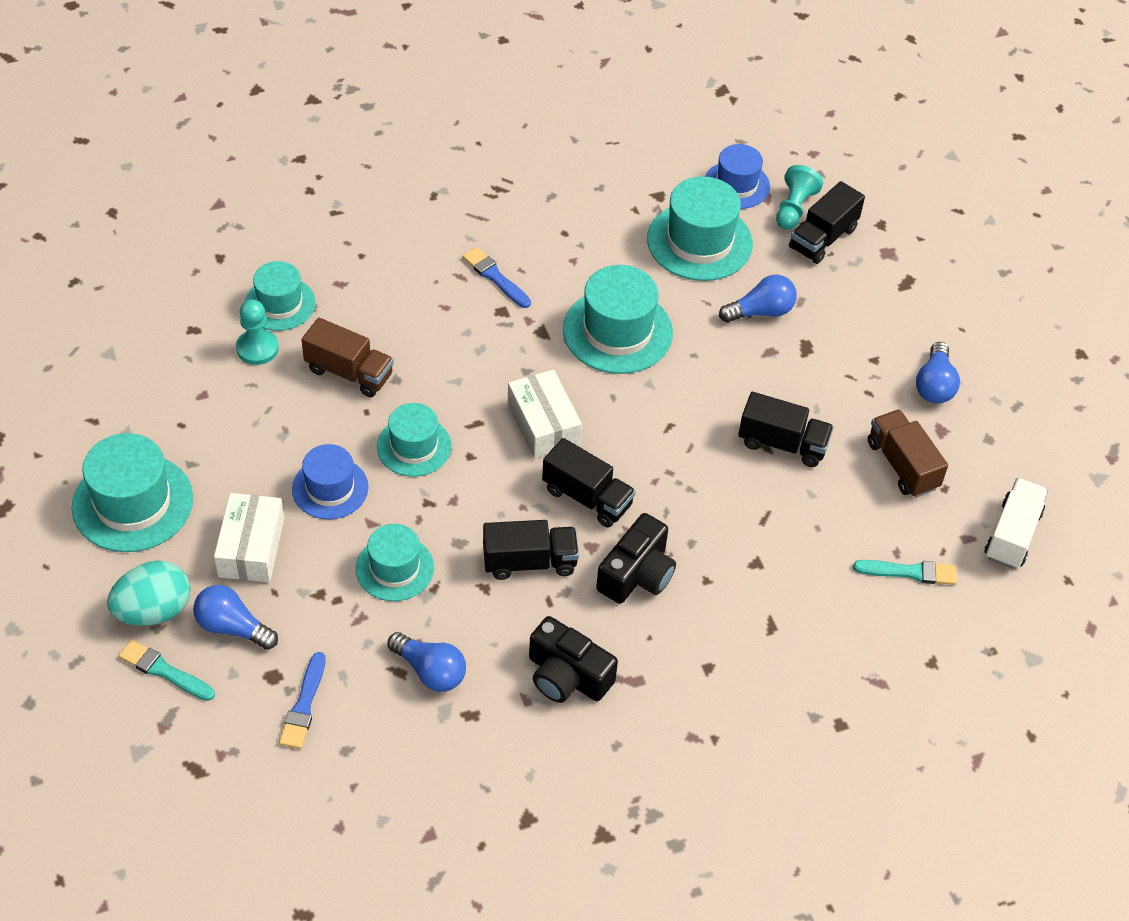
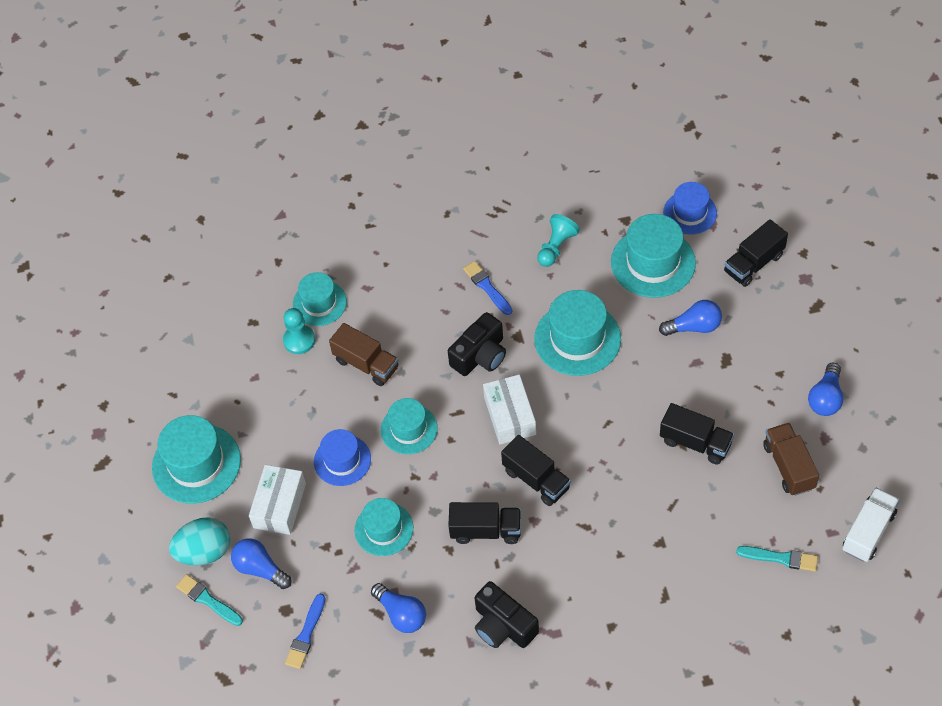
camera: 15 degrees right, 5 degrees up
(637, 574) = (566, 546): black camera -> black camera (480, 355)
(794, 208) = (734, 236): turquoise pawn -> turquoise pawn (556, 247)

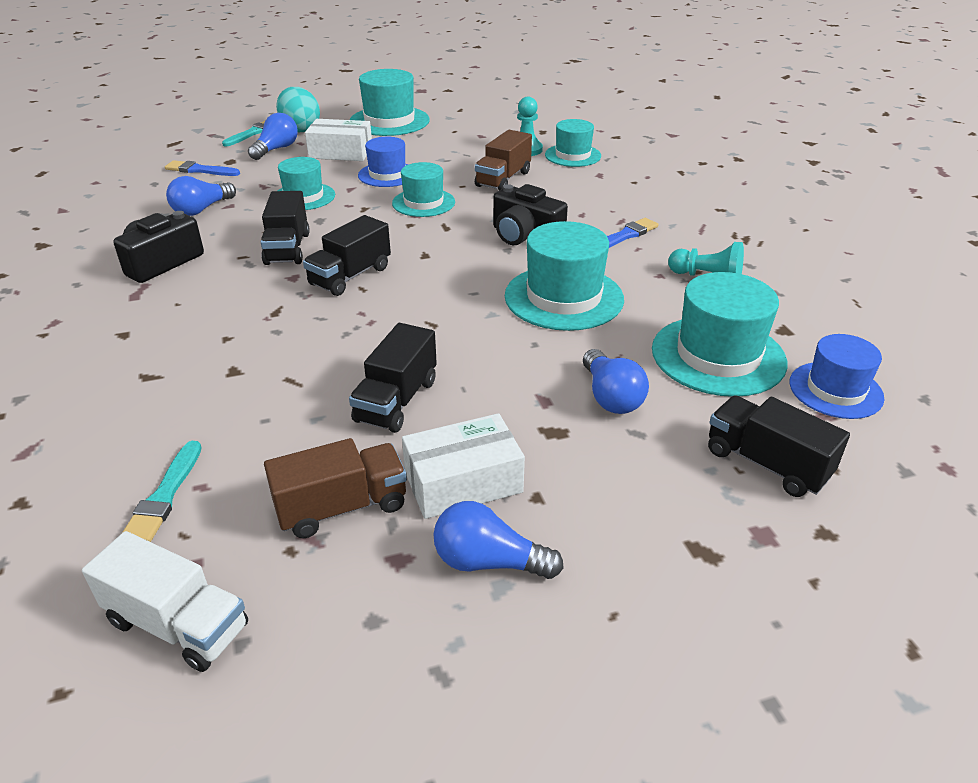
camera: 80 degrees right, 20 degrees down
(509, 416) = (441, 256): white box -> white box (463, 482)

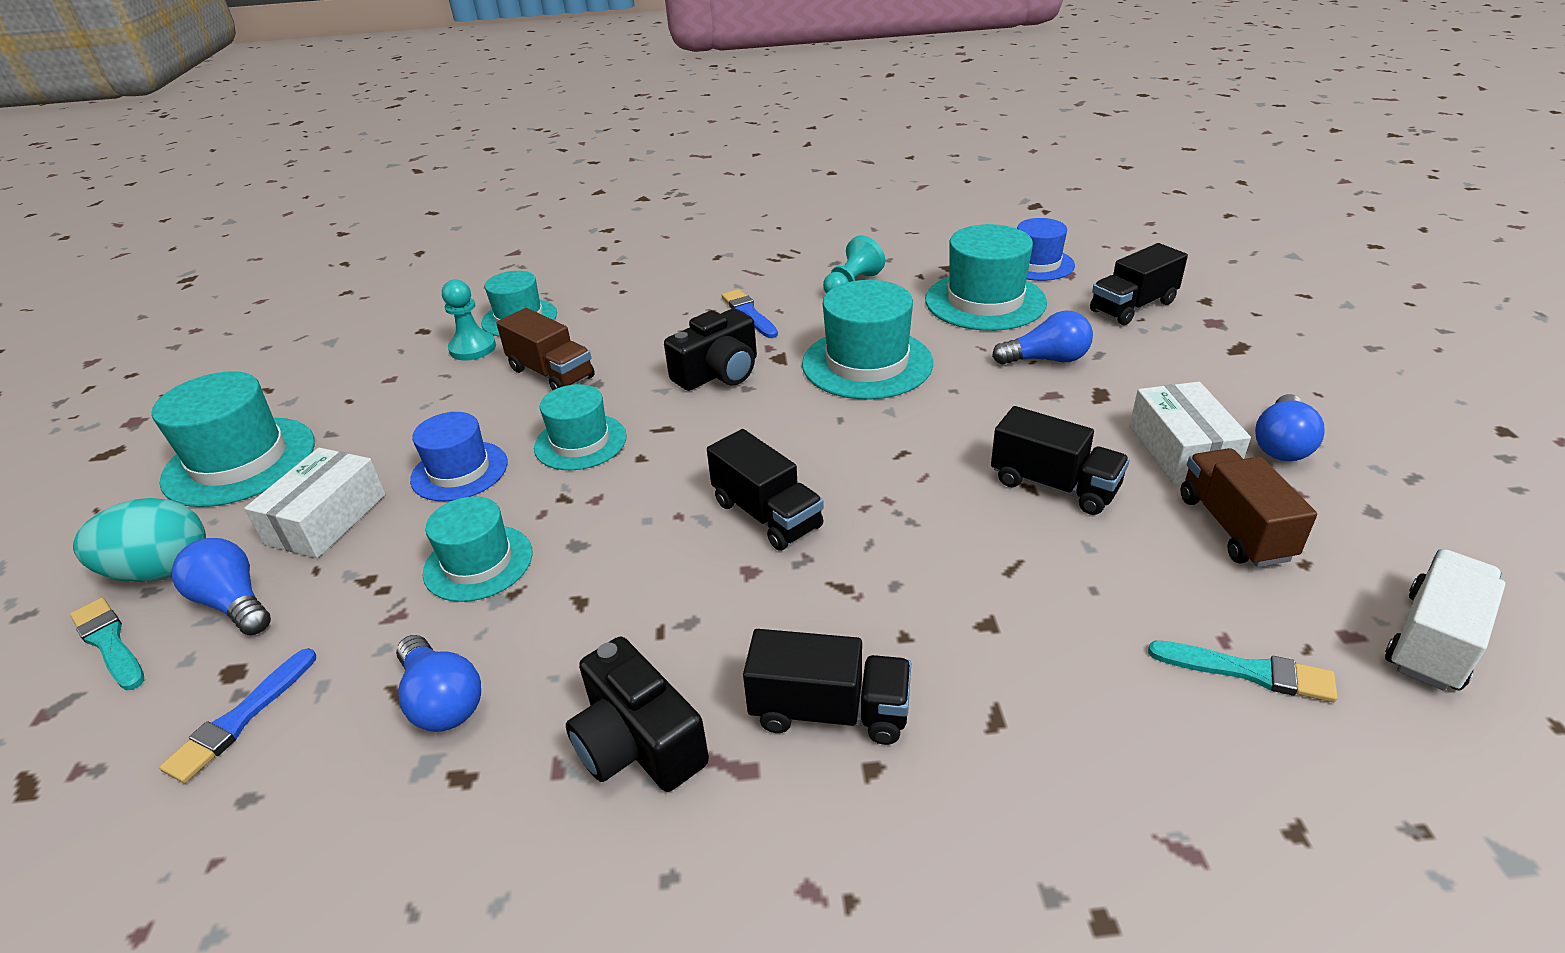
camera: 75 degrees left, 0 degrees up
(287, 248) = (656, 579): black truck -> black truck (829, 711)

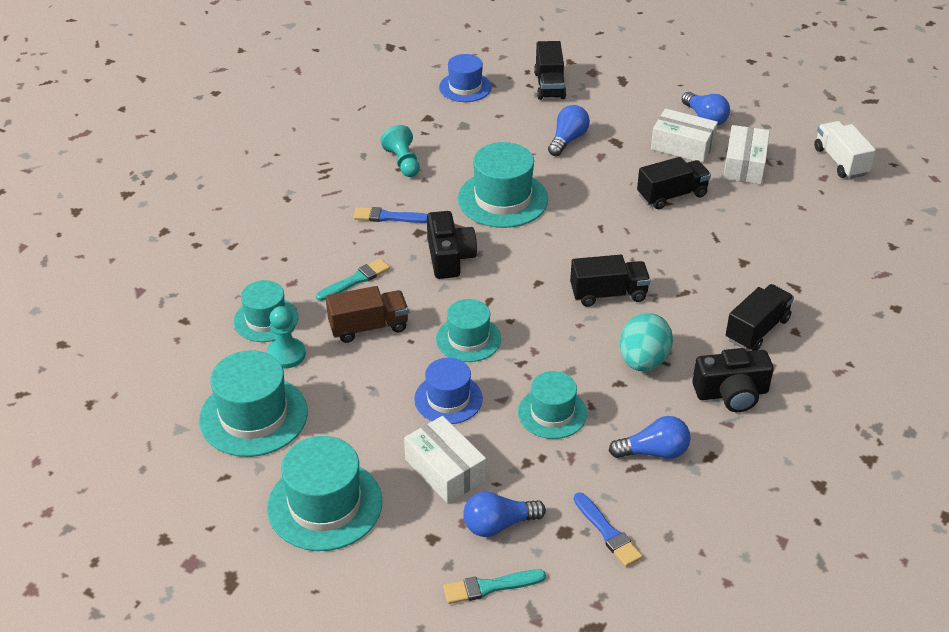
camera: 60 degrees left, 5 degrees up
(162, 571) = (432, 557): turquoise egg -> turquoise egg (643, 361)
(985, 301) = (484, 126): turquoise hat -> turquoise hat (253, 416)
(1234, 527) = (744, 165): brown truck -> white box
(1248, 672) = (821, 212): turquoise brush -> turquoise brush (355, 280)

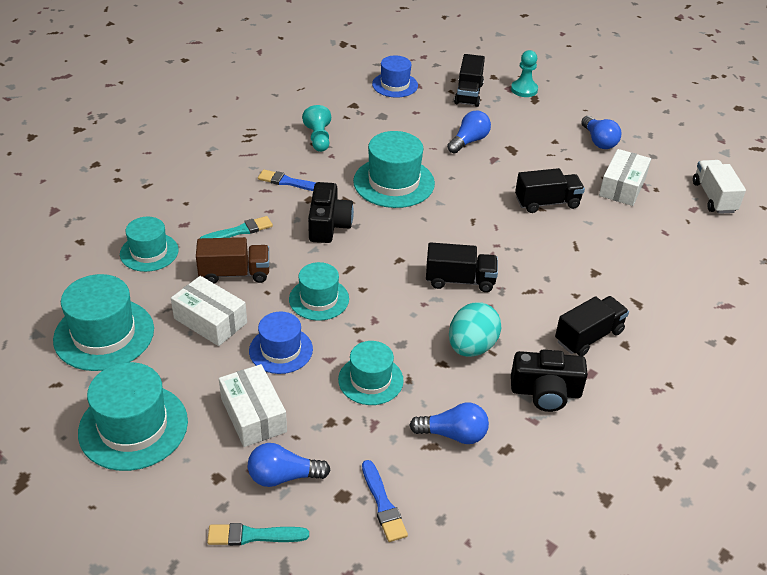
camera: 10 degrees right, 0 degrees up
(286, 354) = (154, 285): turquoise pawn -> turquoise pawn (524, 89)
(682, 146) = (570, 162): white box -> white box (210, 321)

